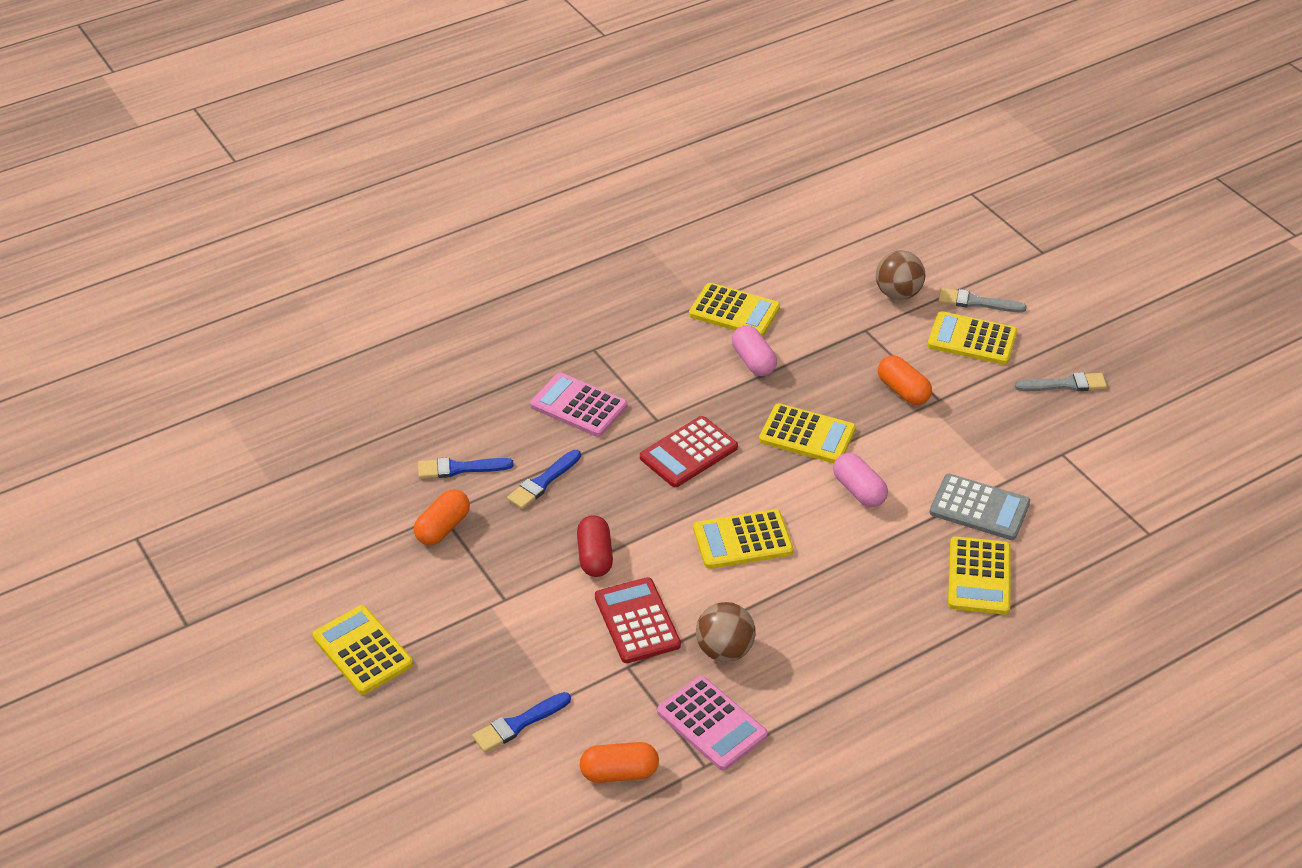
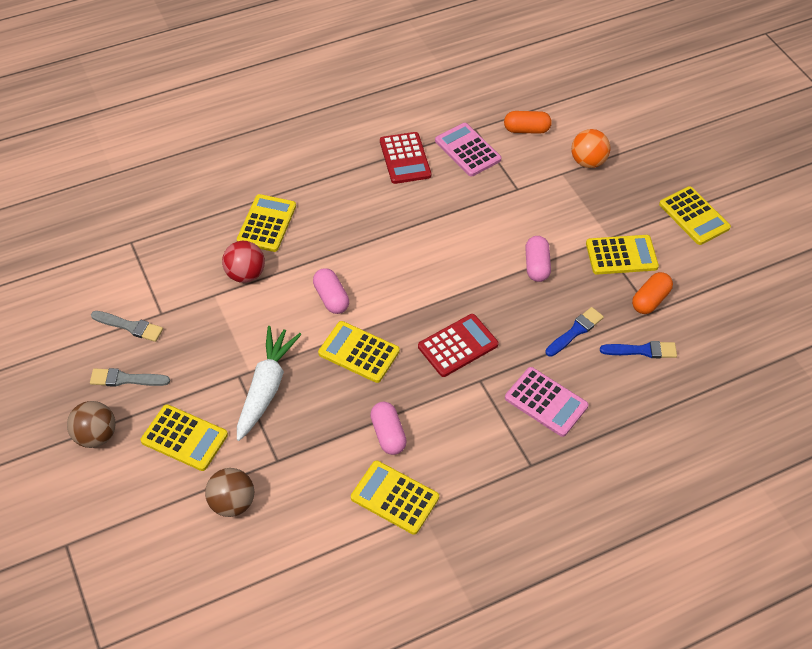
camera: 175 degrees left, 10 degrees up
(518, 724) = (587, 162): blue brush -> orange ball
(595, 557) = (536, 266): red capsule -> pink capsule
(637, 621) = (509, 217): red calculator -> red calculator (405, 158)
(724, 650) = (453, 192): brown ball -> brown ball (96, 436)
(742, 540) = (427, 267): yellow calculator -> yellow calculator (621, 255)
(903, 391) = (266, 387): orange capsule -> white carrot
(976, 302) = (161, 483): grey brush -> grey brush (130, 326)
(979, 508) = (245, 274): grey calculator -> red ball

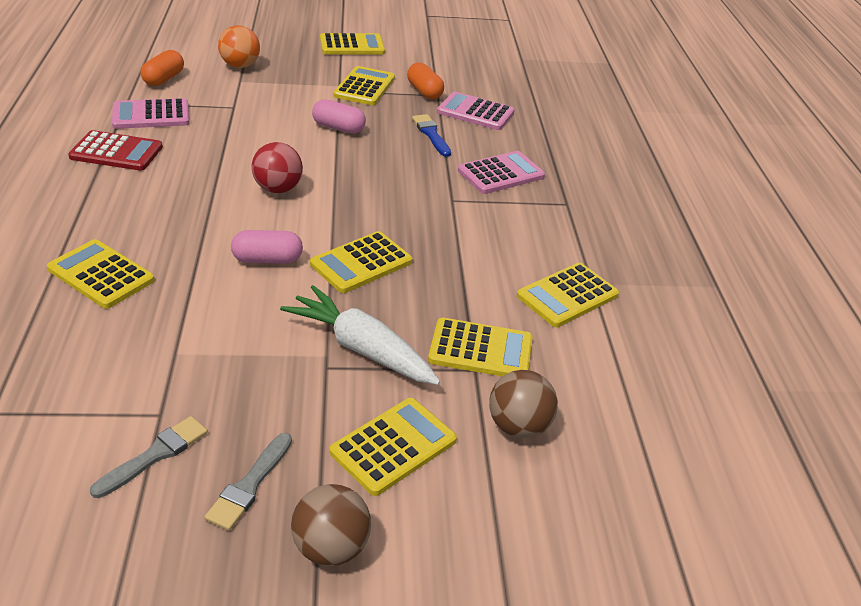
camera: 70 degrees left, 15 degrees down
(245, 274) = (167, 316): red ball -> red ball (278, 189)
(299, 457) = (480, 350): none -> yellow calculator
(388, 434) = (484, 276): pink capsule -> none
(458, 346) = (400, 199): red calculator -> none
(642, 350) = (475, 112): blue brush -> pink calculator

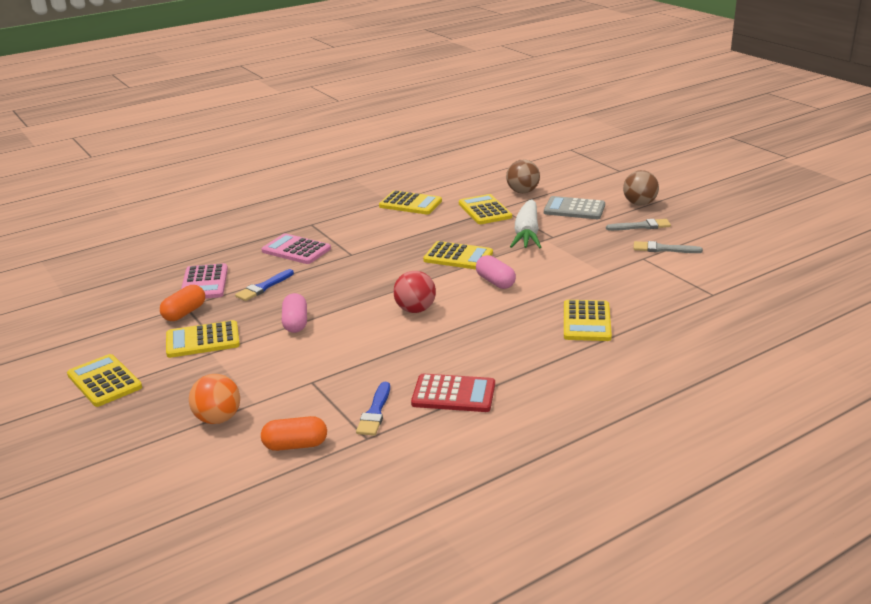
camera: 115 degrees left, 10 degrees down
(116, 152) = (453, 394): red calculator -> red calculator turned 120 degrees clockwise
(151, 115) = (375, 412): pink calculator -> blue brush
(393, 446) = (574, 209): yellow calculator -> grey calculator

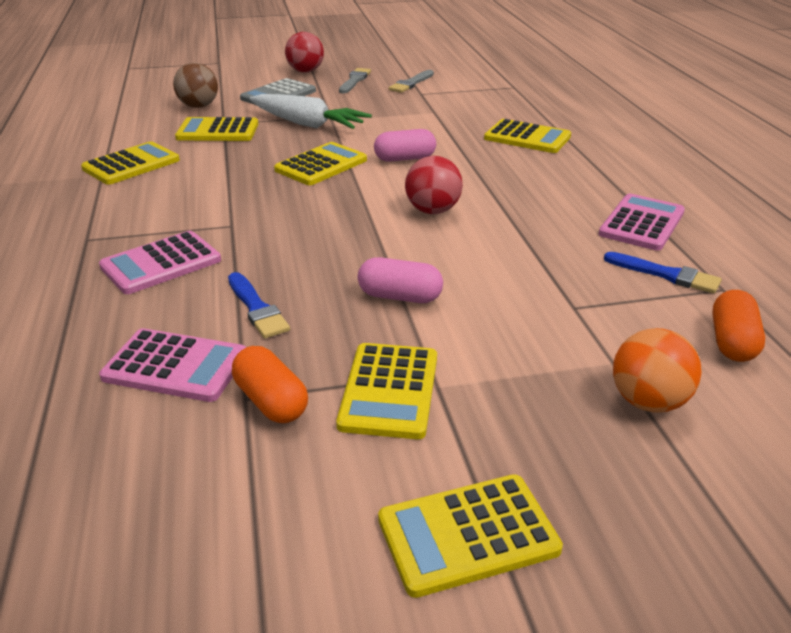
camera: 70 degrees left, 5 degrees up
(453, 394) = (642, 223): red calculator -> pink calculator
(639, 204) = (305, 71): brown ball -> red ball

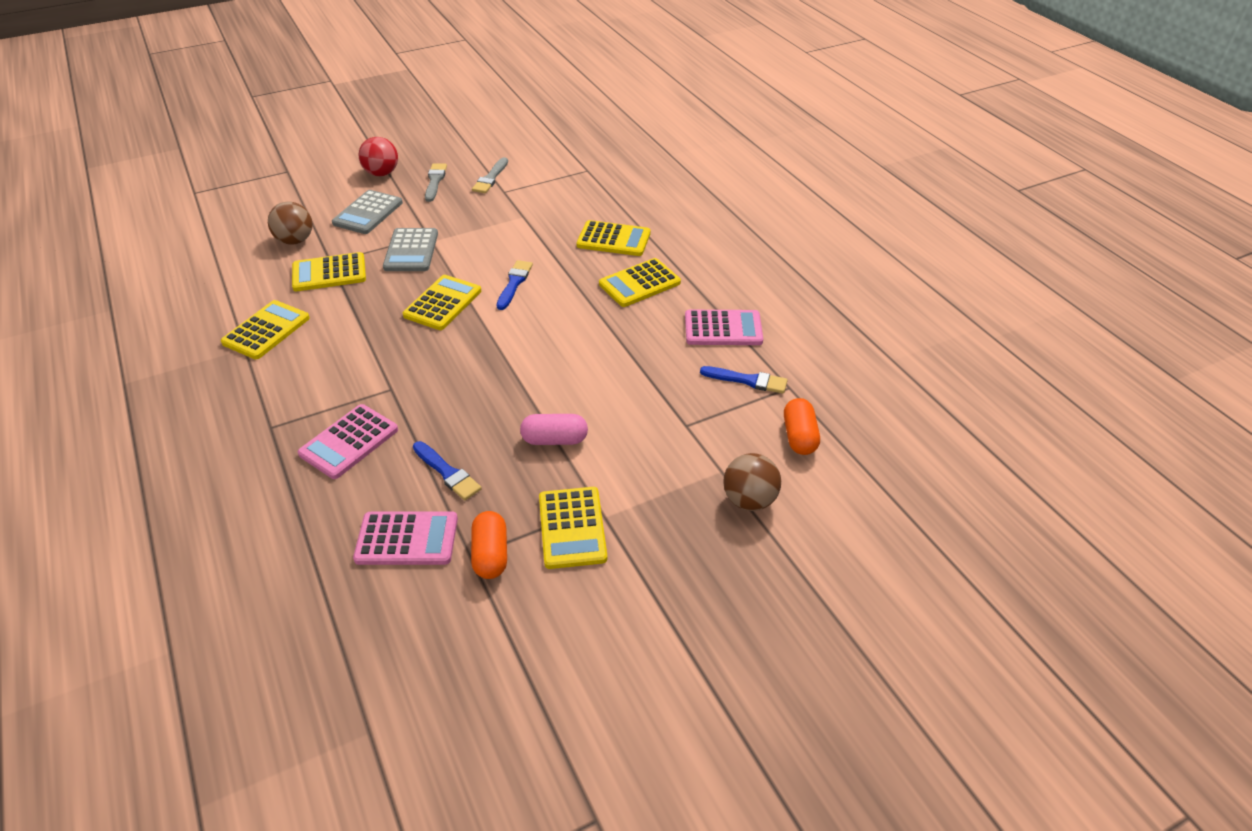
camera: 15 degrees left, 10 degrees up
(271, 401) = (490, 554): orange capsule -> orange capsule turned 45 degrees clockwise
(307, 124) = (411, 251): white carrot -> grey calculator
(405, 159) = (514, 283): pink capsule -> blue brush
(432, 211) = (555, 343): red ball -> none
(468, 535) = (653, 626): yellow calculator -> yellow calculator (639, 283)
(642, 223) = (723, 329): pink calculator -> pink calculator turned 75 degrees clockwise
(648, 402) = (749, 500): orange ball -> brown ball

